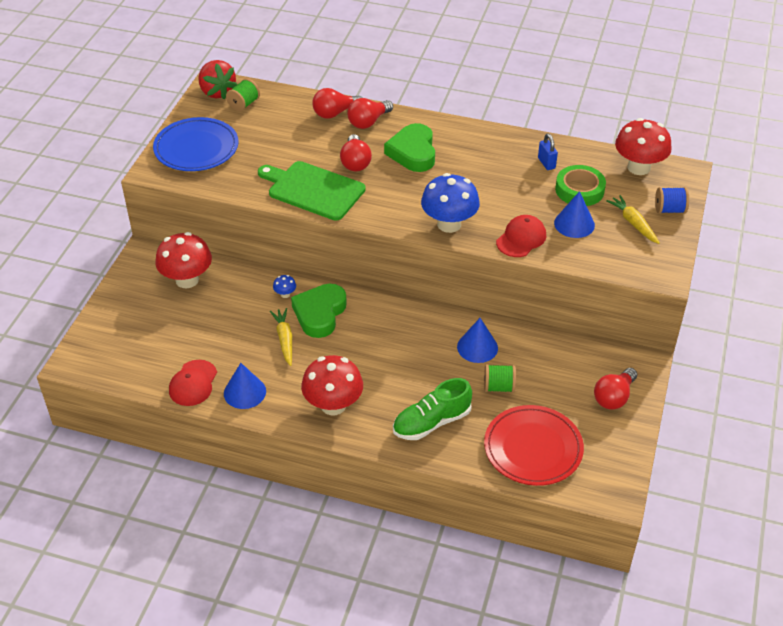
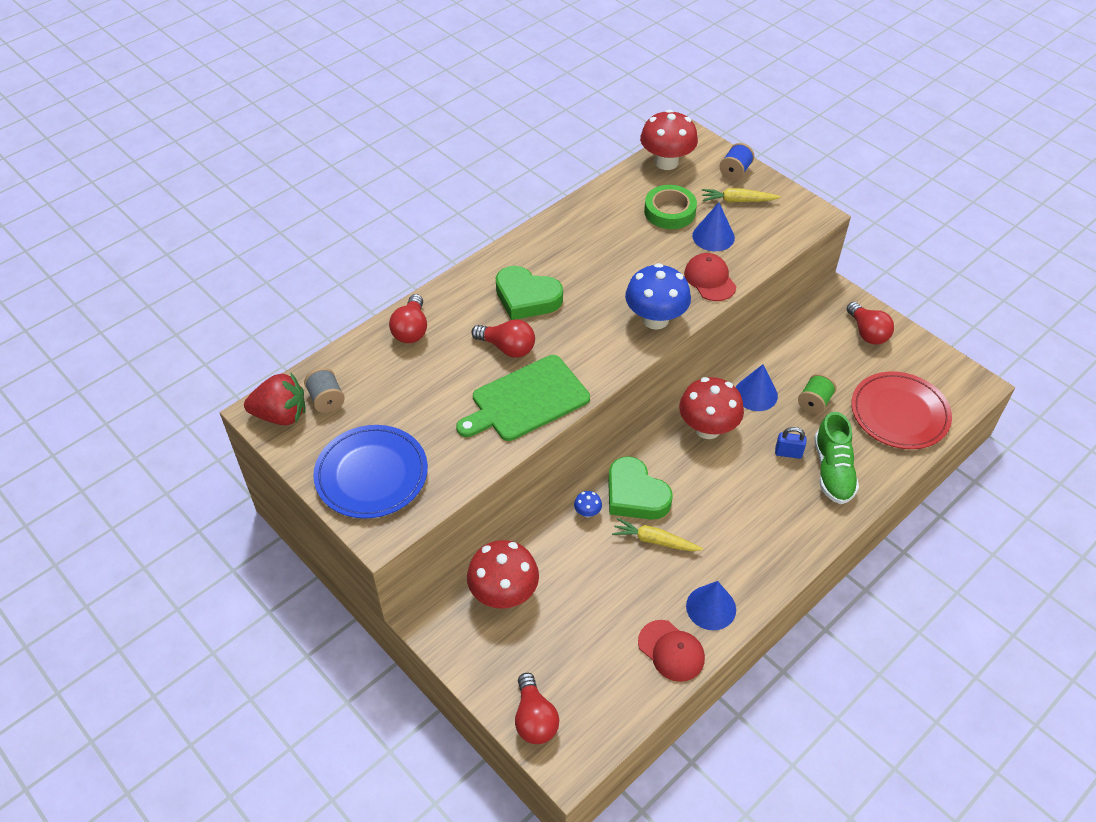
camera: 60 degrees left, 5 degrees up
(244, 104) = (326, 400): green spool -> grey spool
(333, 405) = (770, 538): red mushroom -> red mushroom (707, 428)
(368, 122) = (449, 310): red light bulb -> red light bulb (534, 719)
(546, 163) = (616, 215): blue padlock -> blue padlock (788, 453)

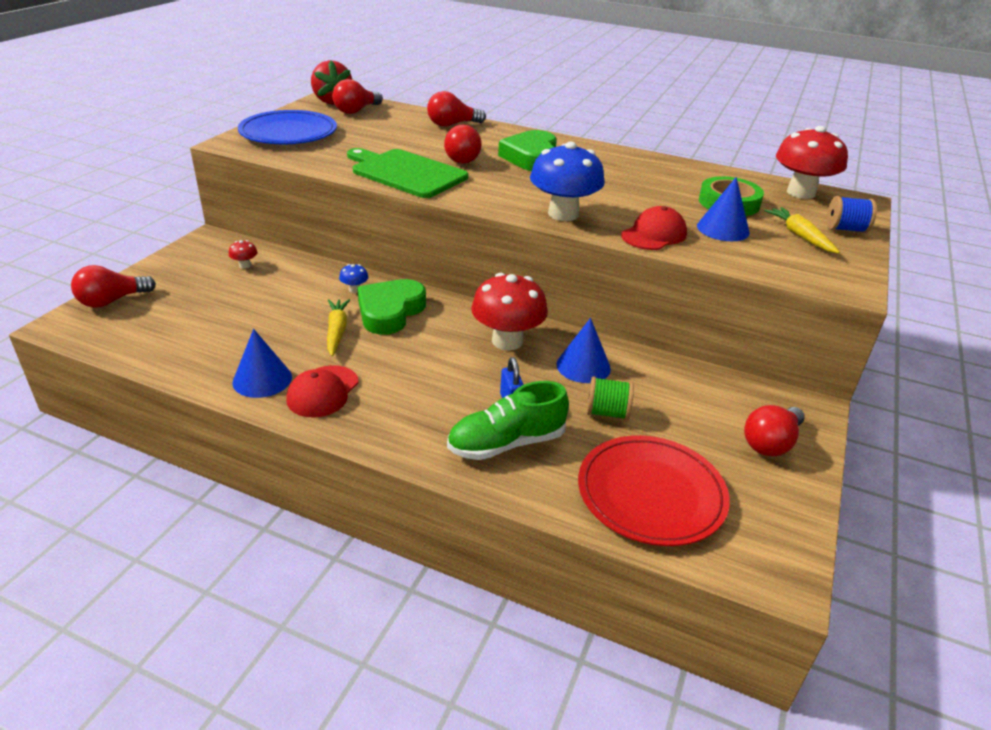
camera: 65 degrees right, 15 degrees down
(326, 400) = (356, 111): grey spool -> red light bulb
(504, 594) = (245, 265): red mushroom -> red mushroom, size x0.42
(671, 651) = (200, 362): red cap -> red cap (323, 392)

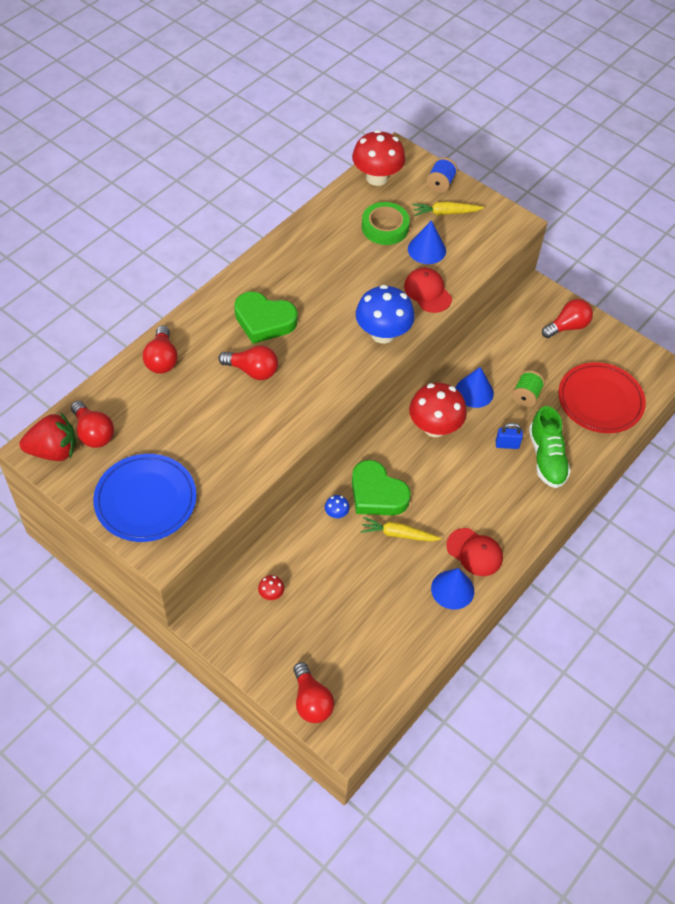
camera: 75 degrees left, 20 degrees up
(406, 173) = (275, 419): green cutting board -> none
(771, 443) = (567, 326): red light bulb -> red light bulb turned 90 degrees counterclockwise

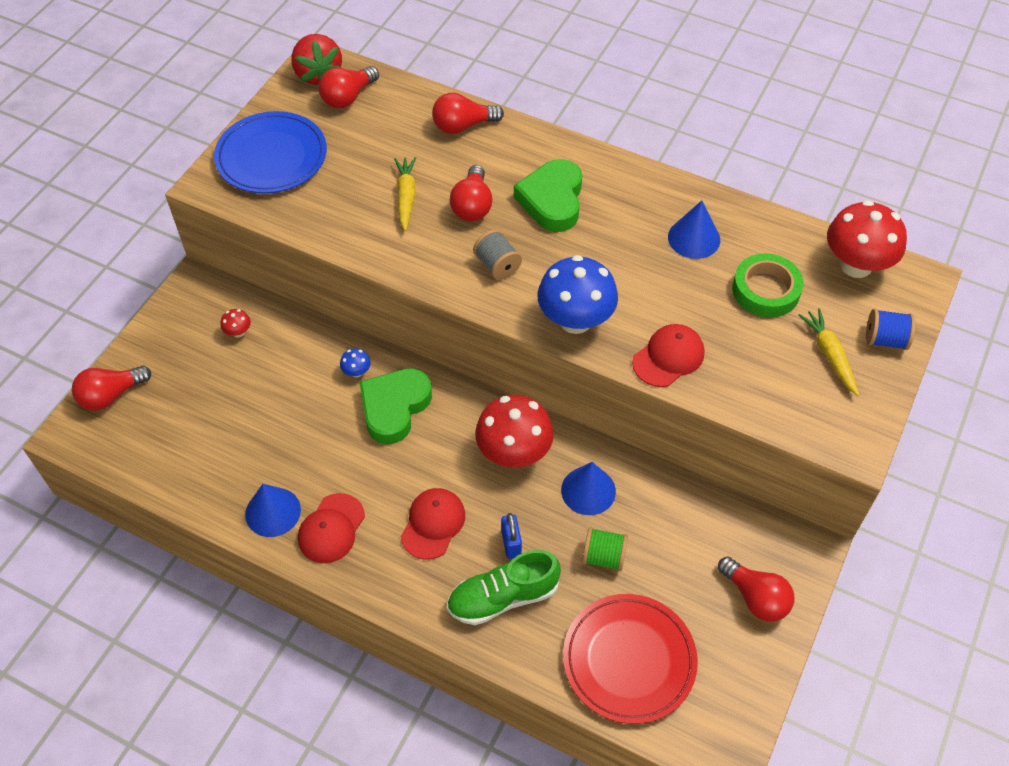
camera: 80 degrees right, 0 degrees up
(318, 368) = (497, 265): none -> grey spool
(398, 534) = (341, 440): yellow carrot -> yellow carrot (406, 197)
(426, 249) = (746, 344): blue cone -> blue cone (694, 238)
(483, 487) = (433, 524): none -> red cap

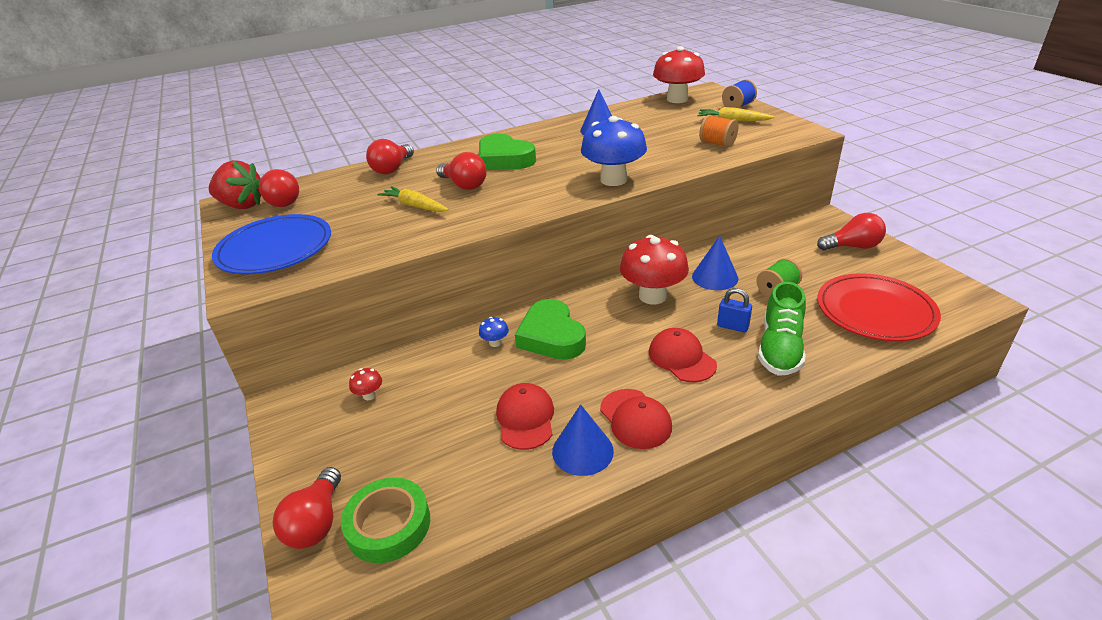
camera: 50 degrees left, 20 degrees down
(497, 265) = (529, 192): grey spool -> none
(668, 357) = (681, 161): red cap -> red cap (525, 418)
(744, 369) = (717, 143): none -> orange spool
(766, 290) = (665, 123): green tape -> green tape (388, 525)

